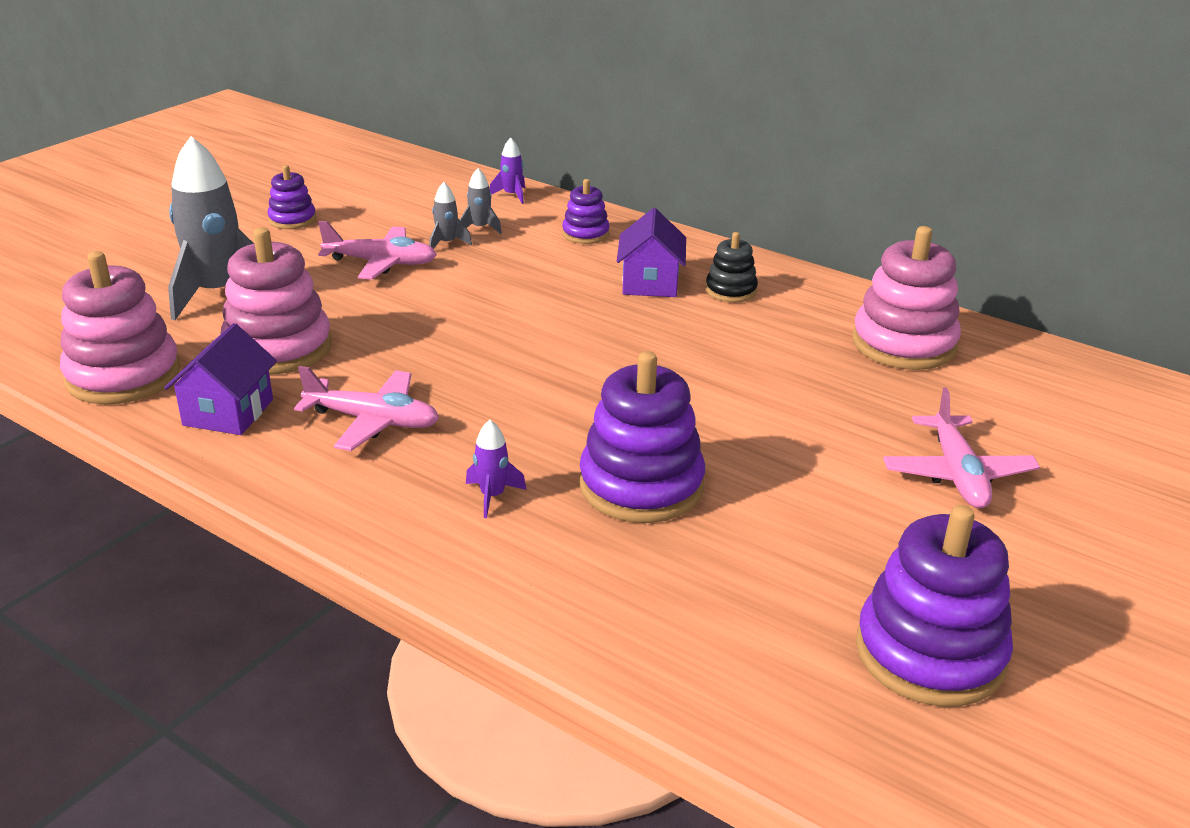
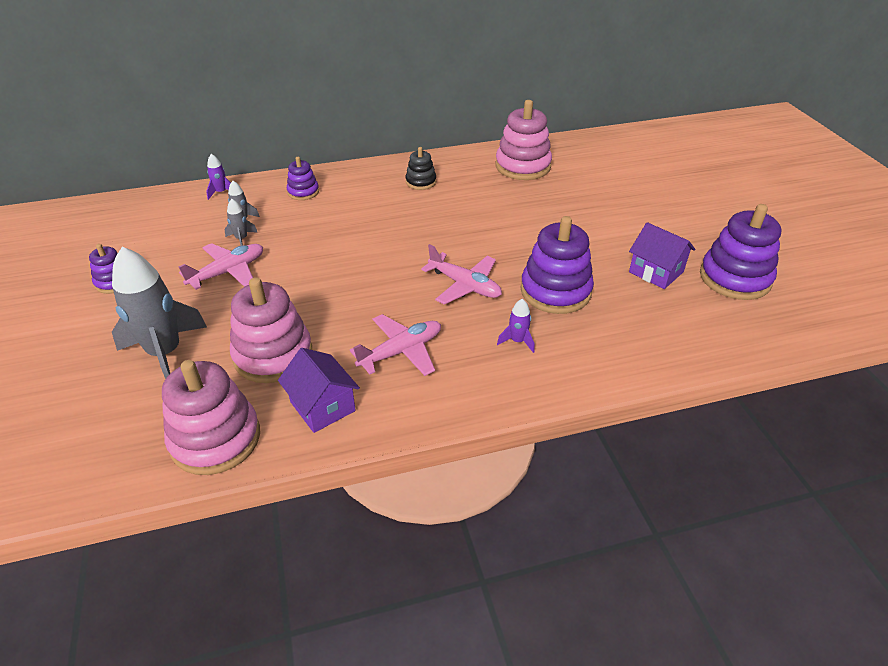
camera: 50 degrees left, 10 degrees up
(650, 283) = (382, 199): purple house -> purple house (656, 272)
(957, 474) = (629, 208): pink plane -> pink plane (465, 285)

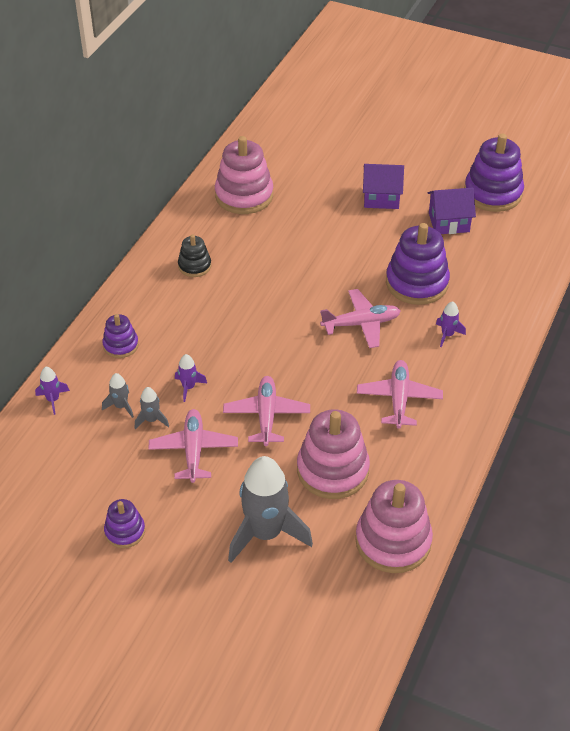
camera: 50 degrees left, 5 degrees up
(292, 238) = (188, 387): none -> purple rocket
(302, 288) = (266, 415): none -> pink plane
(322, 406) = (414, 469): purple house -> purple house (381, 198)

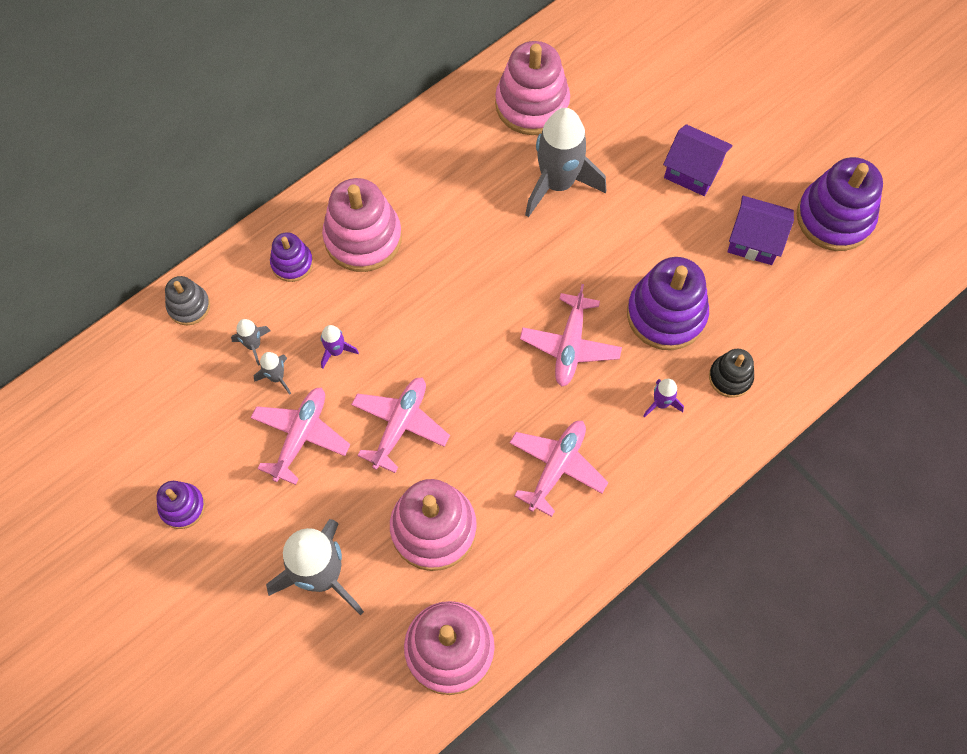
camera: 25 degrees right, 20 degrees up
(53, 400) = (189, 306): purple rocket -> grey stacking toy
(167, 312) = (363, 238): none -> pink stacking toy
(194, 266) = (425, 185): black stacking toy -> black stacking toy (730, 377)
(291, 234) = (558, 183): none -> grey rocket
(361, 324) = (570, 345): pink plane -> pink plane turned 90 degrees clockwise

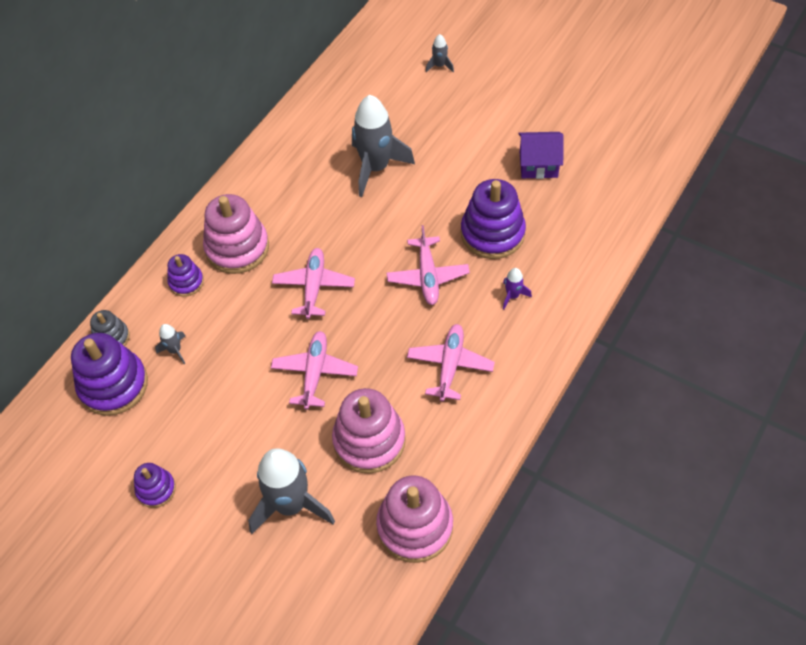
camera: 15 degrees left, 10 degrees down
(277, 377) = (202, 368): grey rocket -> grey rocket (439, 66)
(301, 436) = (237, 405): pink plane -> pink plane (314, 286)
(336, 351) = (244, 335): purple rocket -> none
(532, 104) = (336, 120): pink stacking toy -> none
(692, 171) = (474, 131): purple house -> none
(730, 377) = (557, 262): black stacking toy -> none
(834, 218) = (590, 133): purple stacking toy -> purple stacking toy (113, 385)

